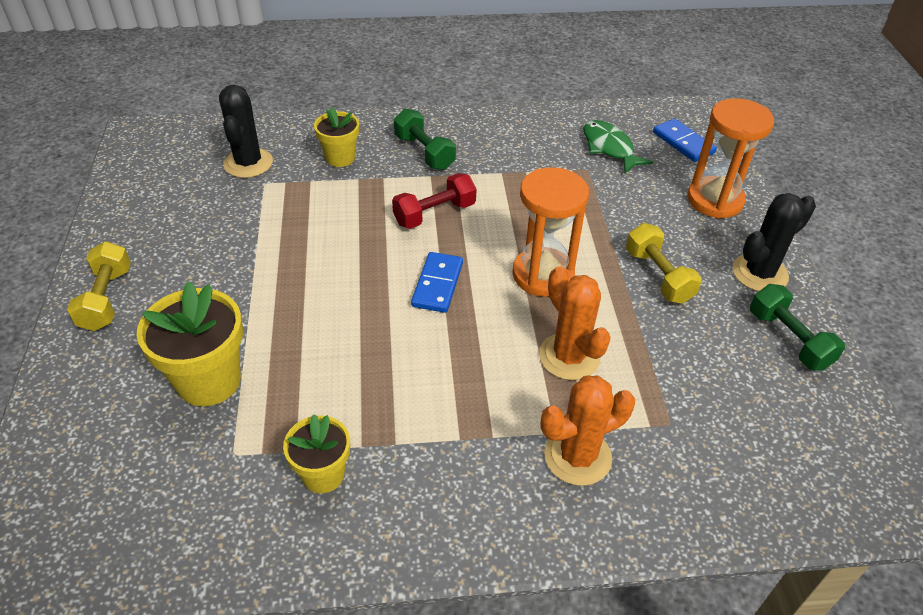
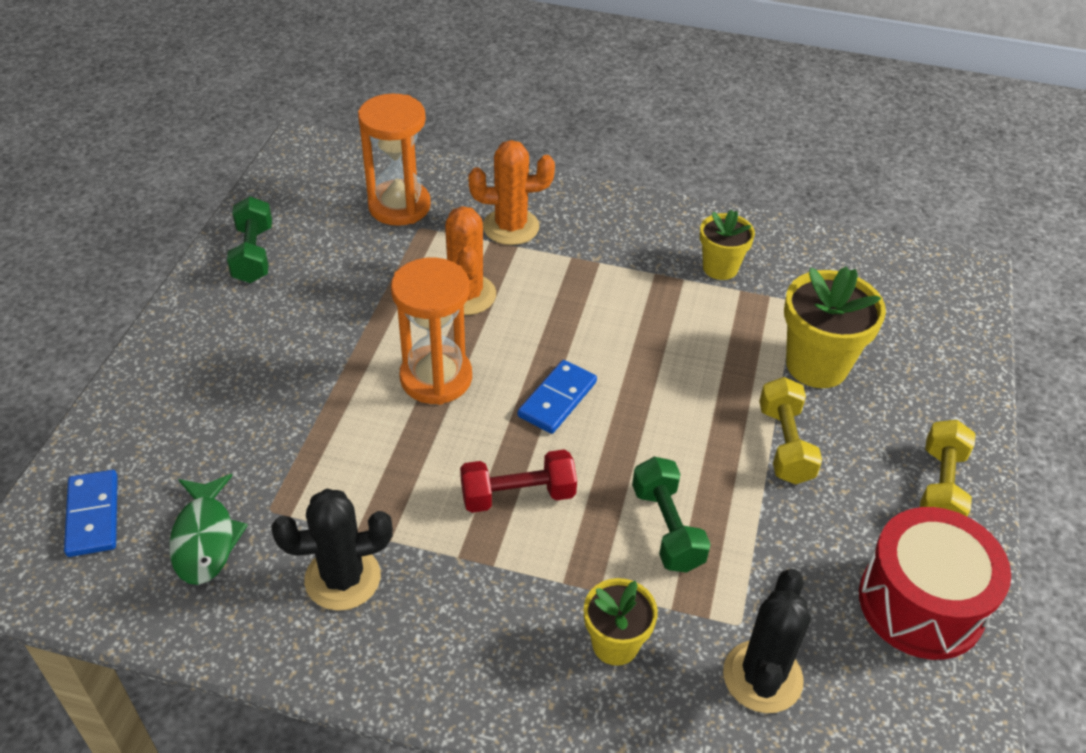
camera: 160 degrees left, 0 degrees up
(140, 220) = (921, 603): none -> red drum
(424, 152) = (481, 615): green dumbbell -> green dumbbell (667, 528)
(658, 276) = (314, 342): yellow dumbbell -> yellow dumbbell (785, 444)
(715, 200) = (155, 412): orange hourglass -> orange hourglass (399, 206)
(759, 273) = (208, 316): black cactus -> black cactus (343, 578)

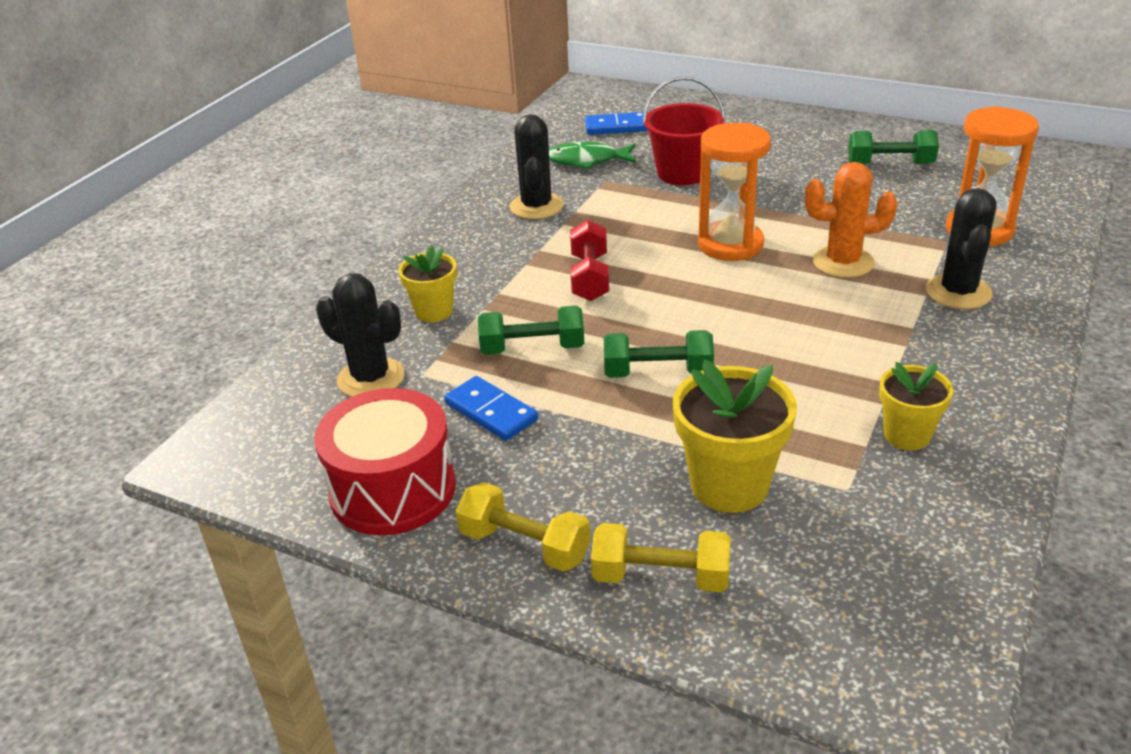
camera: 105 degrees right, 10 degrees down
(256, 429) = (683, 173): none -> red bucket
(511, 227) = (958, 292): orange cactus -> black cactus
(557, 399) = (696, 303): blue domino -> blue domino (491, 411)
(681, 420) = (658, 372): none -> green dumbbell
(785, 444) = (612, 437): yellow dumbbell -> yellow dumbbell (661, 577)

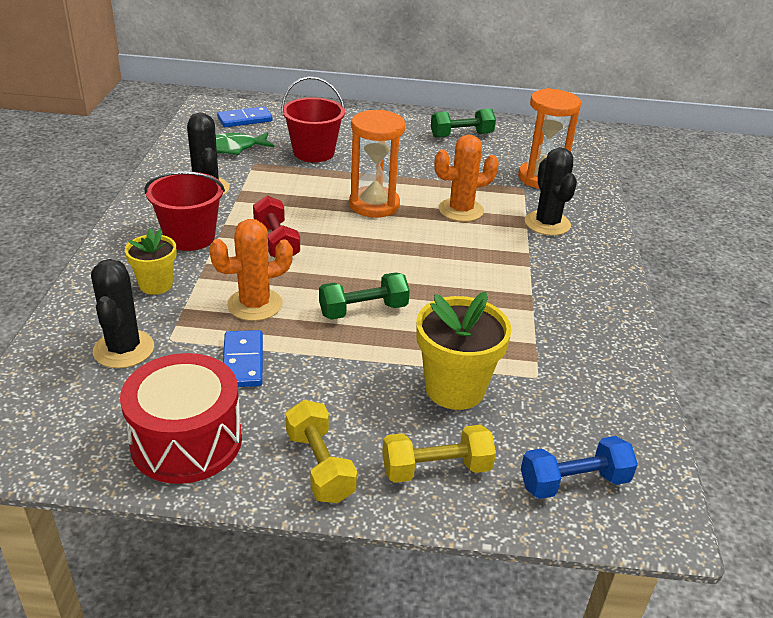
camera: 25 degrees left, 0 degrees up
(371, 378) = (124, 349): black cactus -> black cactus turned 75 degrees clockwise
(491, 411) = (243, 361): blue domino -> blue domino turned 60 degrees clockwise
(494, 261) = (190, 237): none -> red bucket
(524, 545) = (319, 466): yellow dumbbell -> yellow dumbbell turned 60 degrees clockwise
(532, 348) = (255, 304): green dumbbell -> orange cactus
(833, 630) = (574, 482): none -> blue dumbbell
(907, 435) = (559, 330): yellow flower pot -> none

